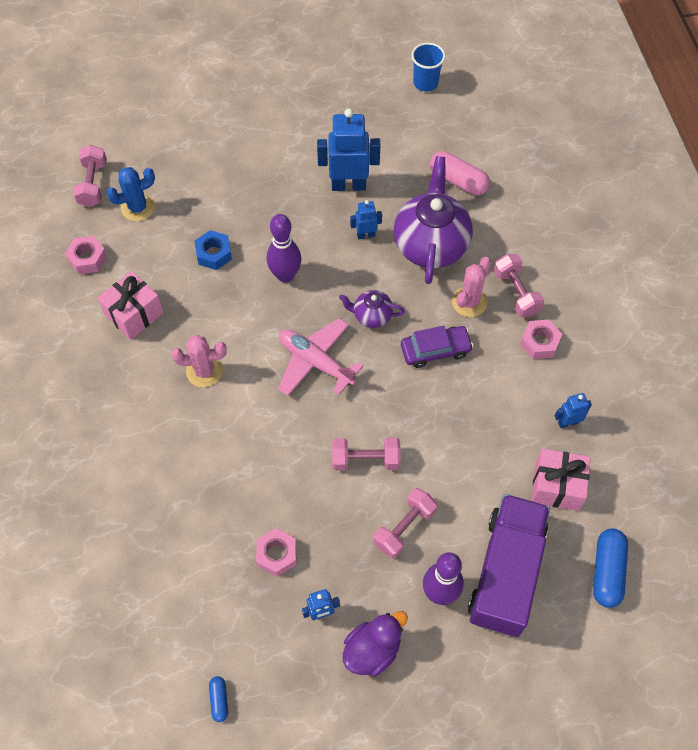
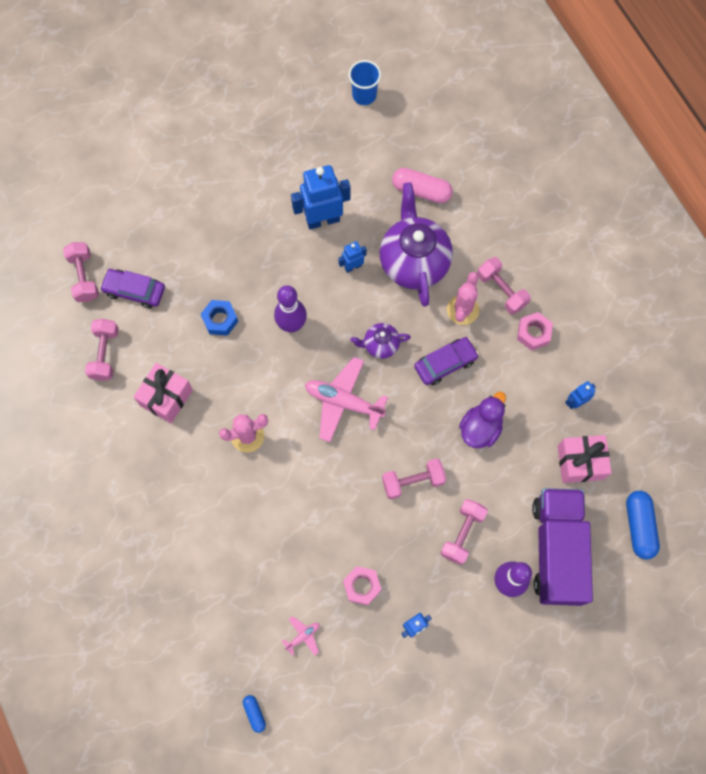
camera: 15 degrees left, 10 degrees up
(88, 259) = (105, 354): pink nut -> pink dumbbell
(138, 207) = (134, 291): blue cactus -> purple car
(196, 590) = (303, 636): none -> pink plane
(219, 700) = (351, 723): blue capsule -> blue capsule (254, 713)
(372, 650) = (465, 646): purple duck -> purple duck (480, 428)

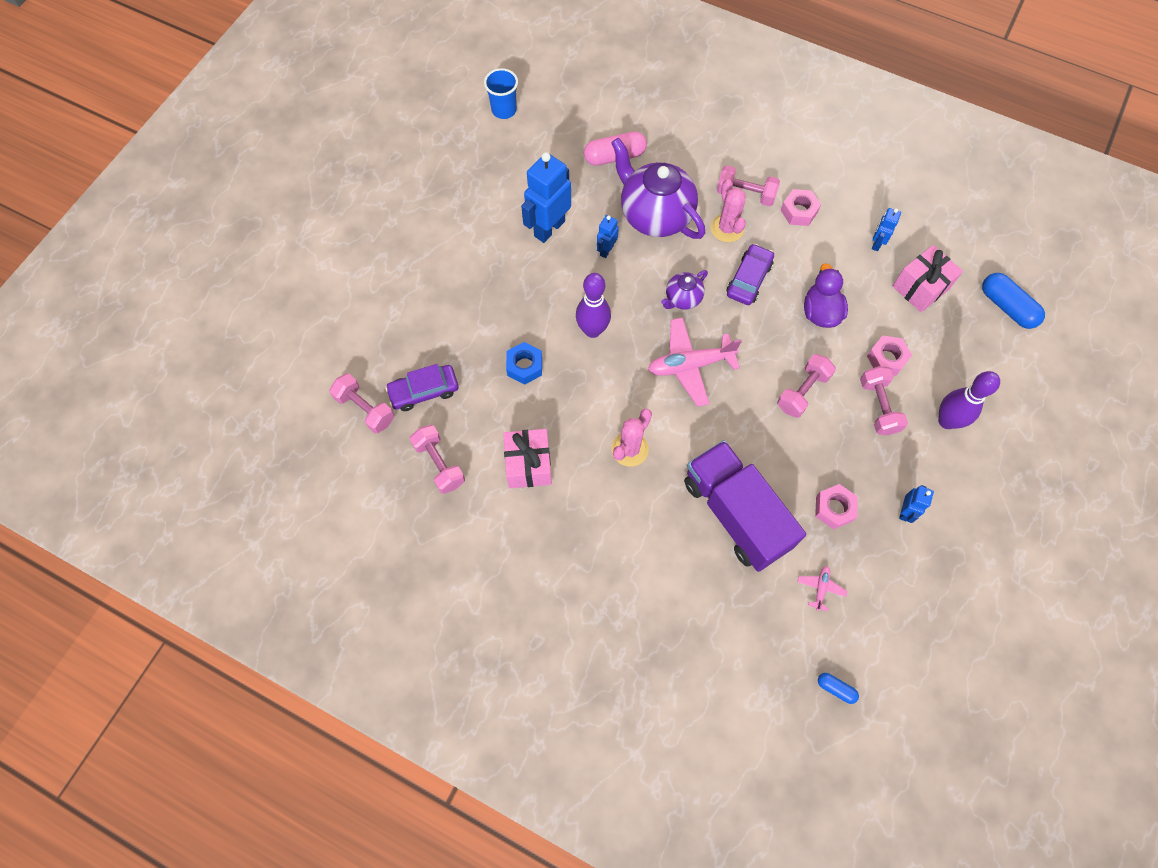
camera: 35 degrees left, 5 degrees down
(501, 501) = (886, 359): none -> pink nut
(557, 550) = (962, 368): purple truck -> purple truck (736, 514)

